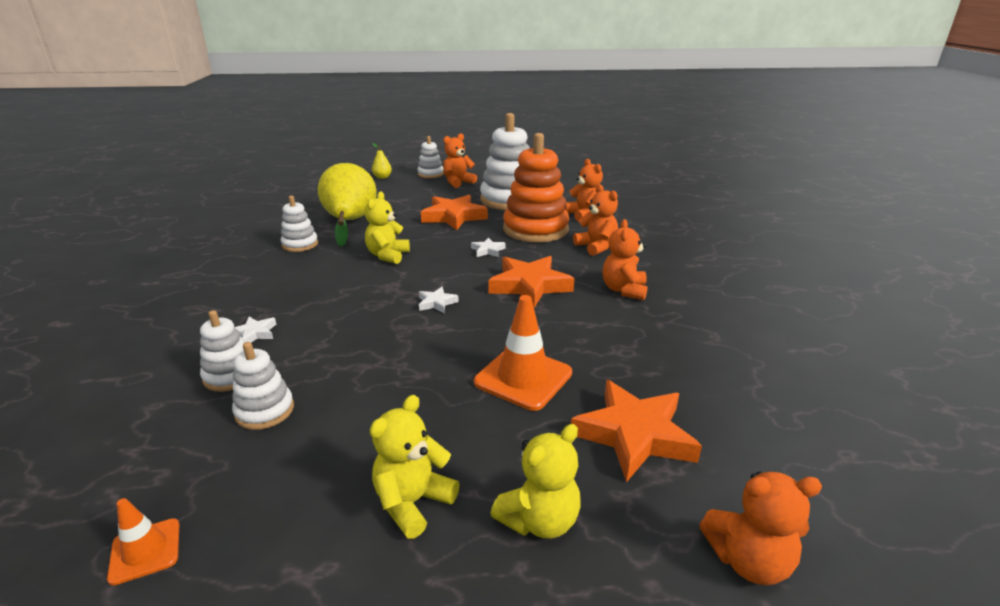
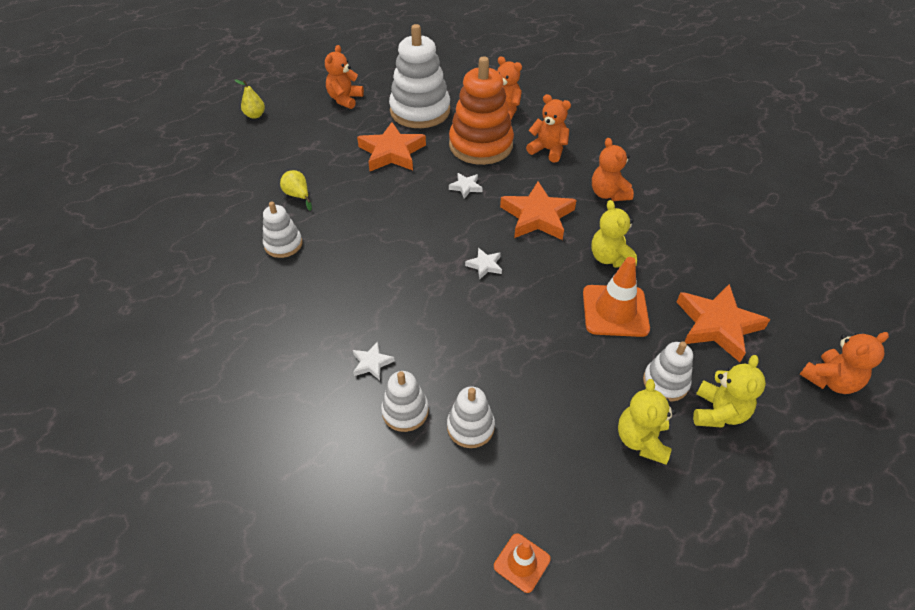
camera: 30 degrees left, 20 degrees up
(350, 222) = (298, 195): yellow pear -> yellow pear, size x0.42
(387, 255) = (385, 227): yellow teddy bear -> yellow teddy bear (610, 258)
(430, 174) = (302, 94): white stacking toy -> white stacking toy (665, 382)

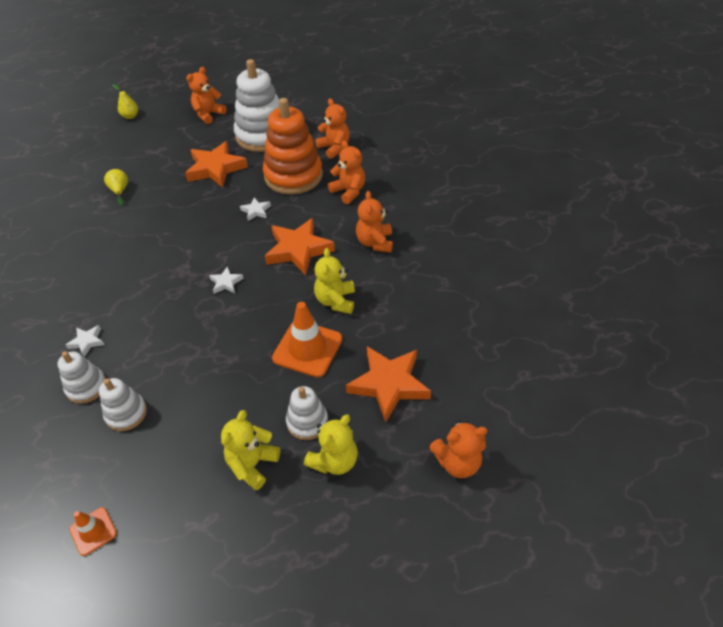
camera: 20 degrees right, 0 degrees up
(283, 244) = (84, 229): white stacking toy -> none

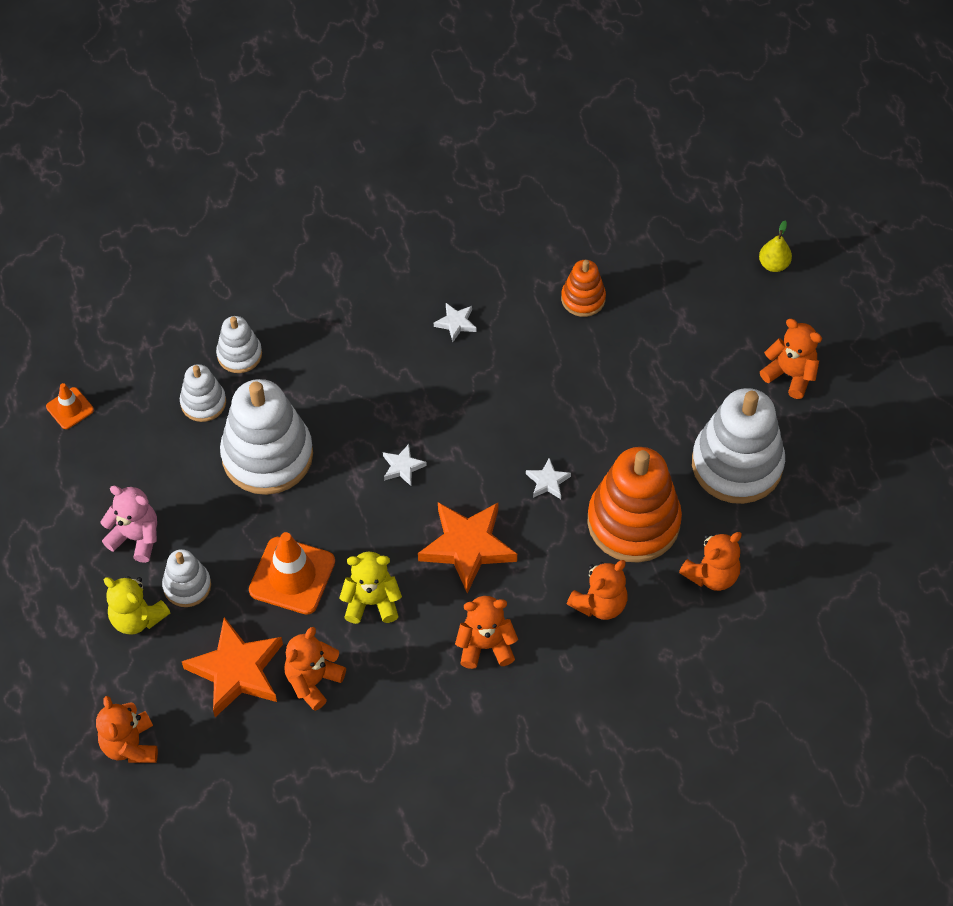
camera: 85 degrees right, 10 degrees up
(87, 342) = (304, 336): white star -> white star (456, 323)
(120, 191) = (583, 298): yellow pear -> orange stacking toy
(193, 366) = (267, 455): none -> white stacking toy
(216, 168) = (645, 412): orange star -> none
(252, 464) = (136, 537): yellow teddy bear -> pink teddy bear
(399, 335) = (313, 681): none -> orange teddy bear

